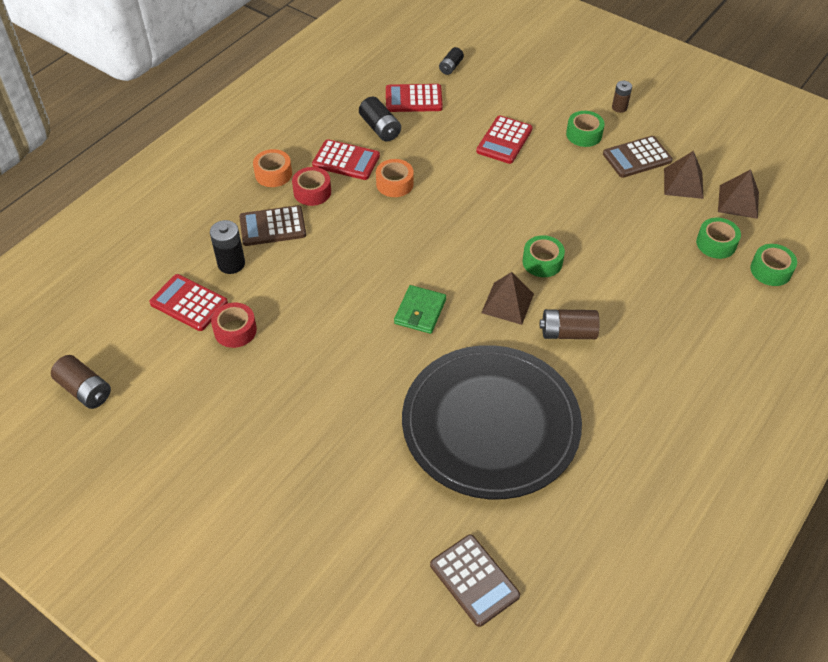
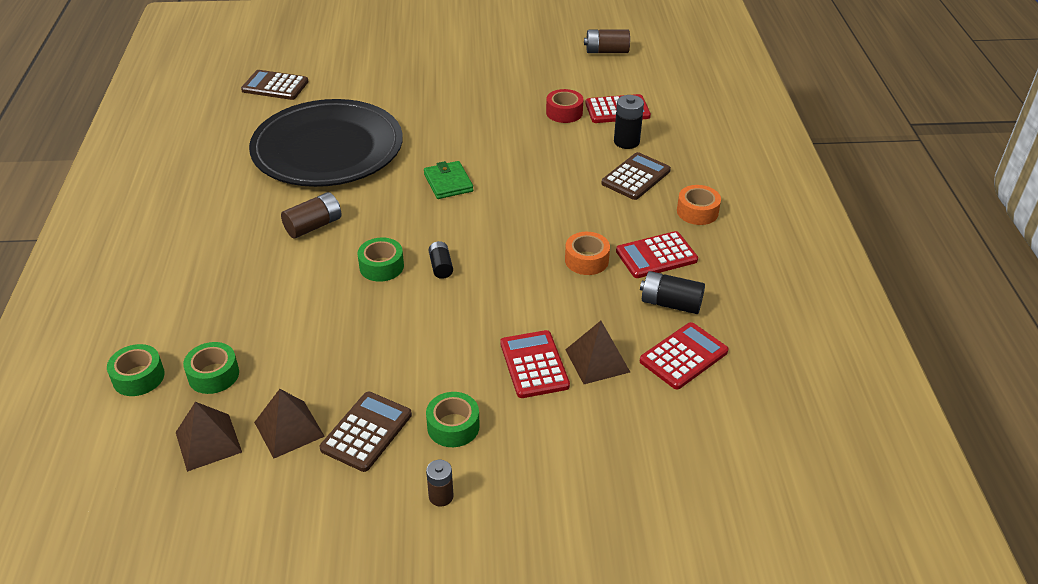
camera: 140 degrees right, 10 degrees down
(312, 192) = (645, 216): red tape -> none
(451, 67) = (700, 426): black battery -> black battery (441, 267)
(507, 303) = (383, 221): brown pyramid -> brown pyramid (597, 360)

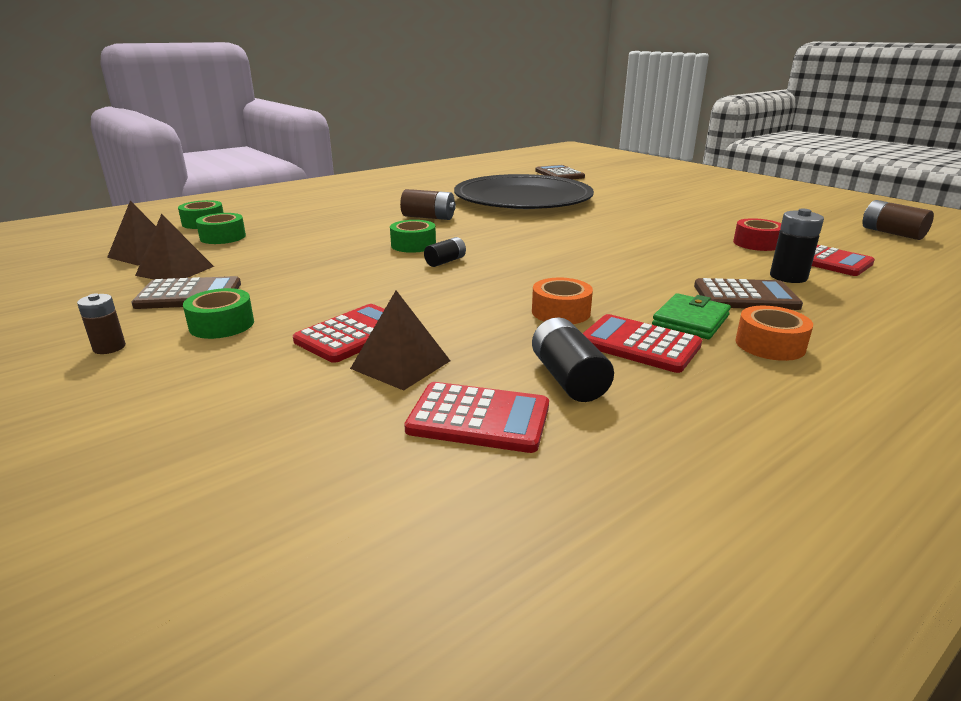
camera: 55 degrees right, 15 degrees down
(448, 183) = (560, 235): green wallet -> green wallet (690, 320)

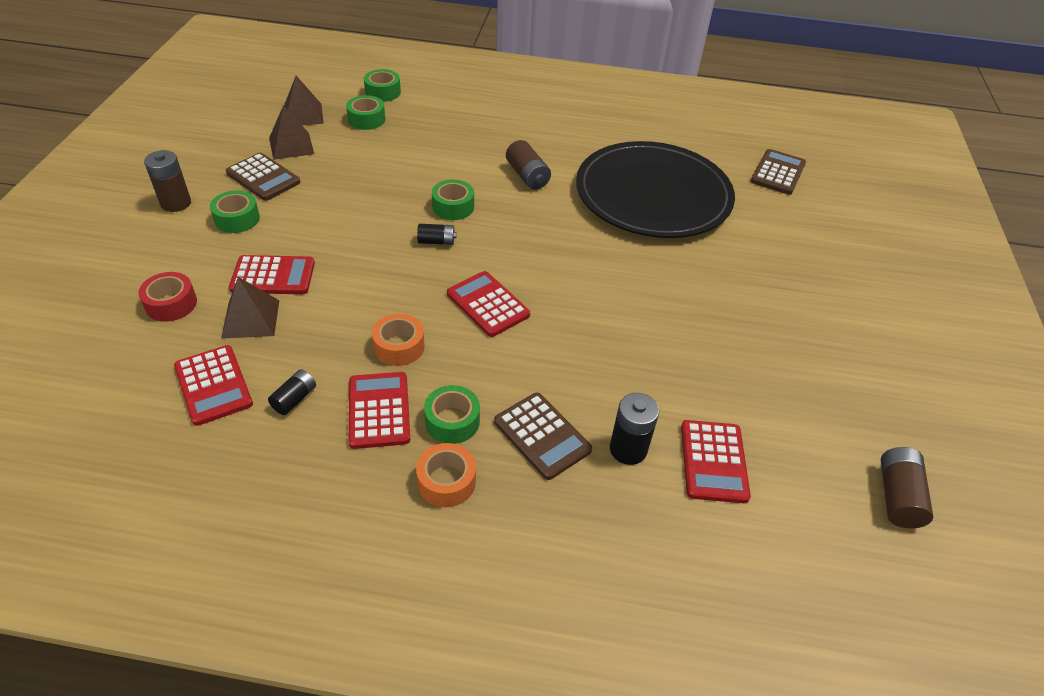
camera: 45 degrees right, 20 degrees up
(109, 347) = (176, 203): brown battery -> brown battery, size x1.54
(558, 269) = (487, 304): none -> red calculator
(568, 379) = (294, 399): black battery -> black battery, size x0.65
(690, 320) = (452, 421): green wallet -> green tape
(756, 243) = (710, 398): red tape -> red tape (171, 304)

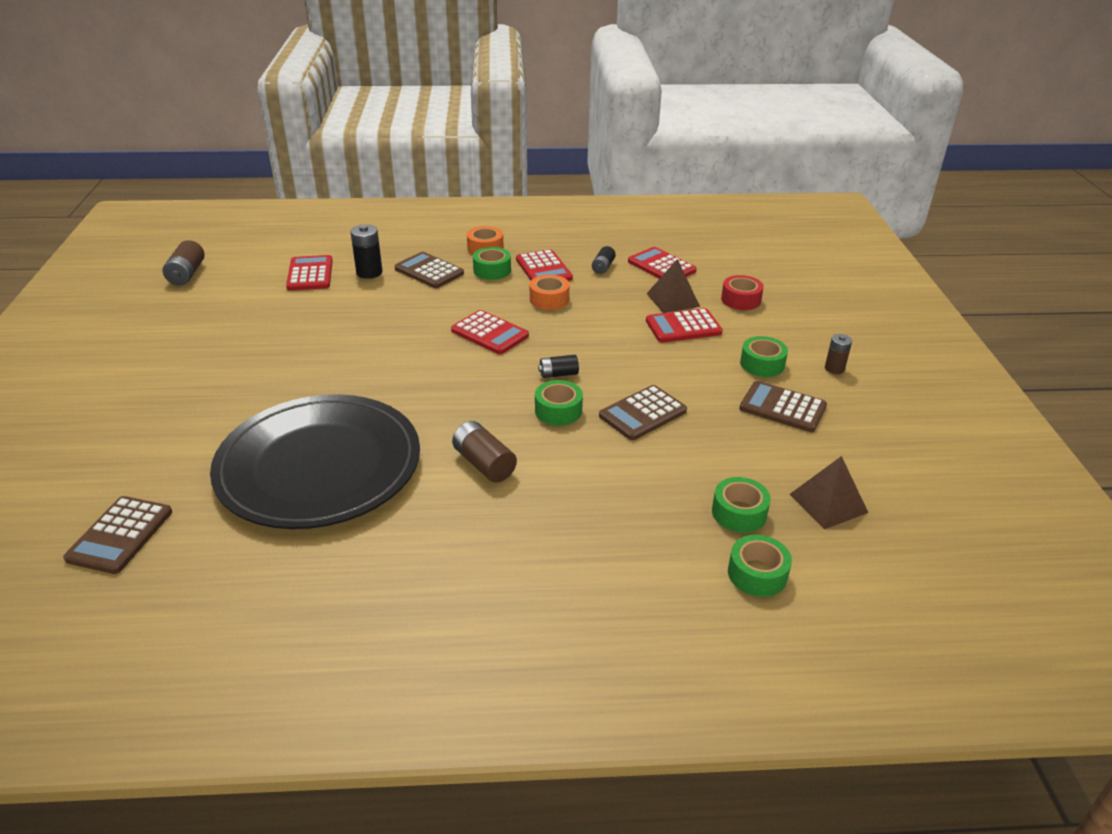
camera: 170 degrees right, 10 degrees down
(176, 203) = (834, 368): brown battery -> brown battery, size x0.65
(291, 145) = (794, 452): brown pyramid -> none
(383, 192) = (642, 413): none -> brown calculator

